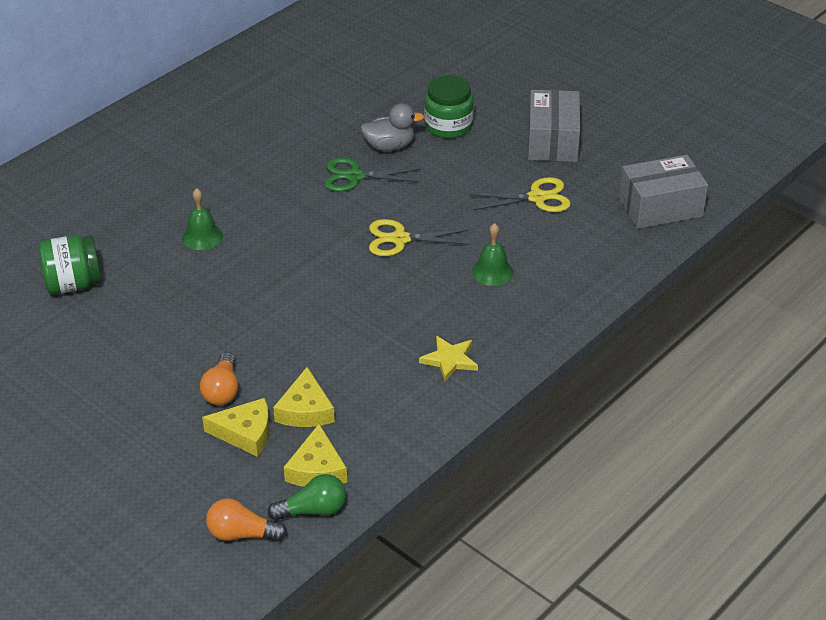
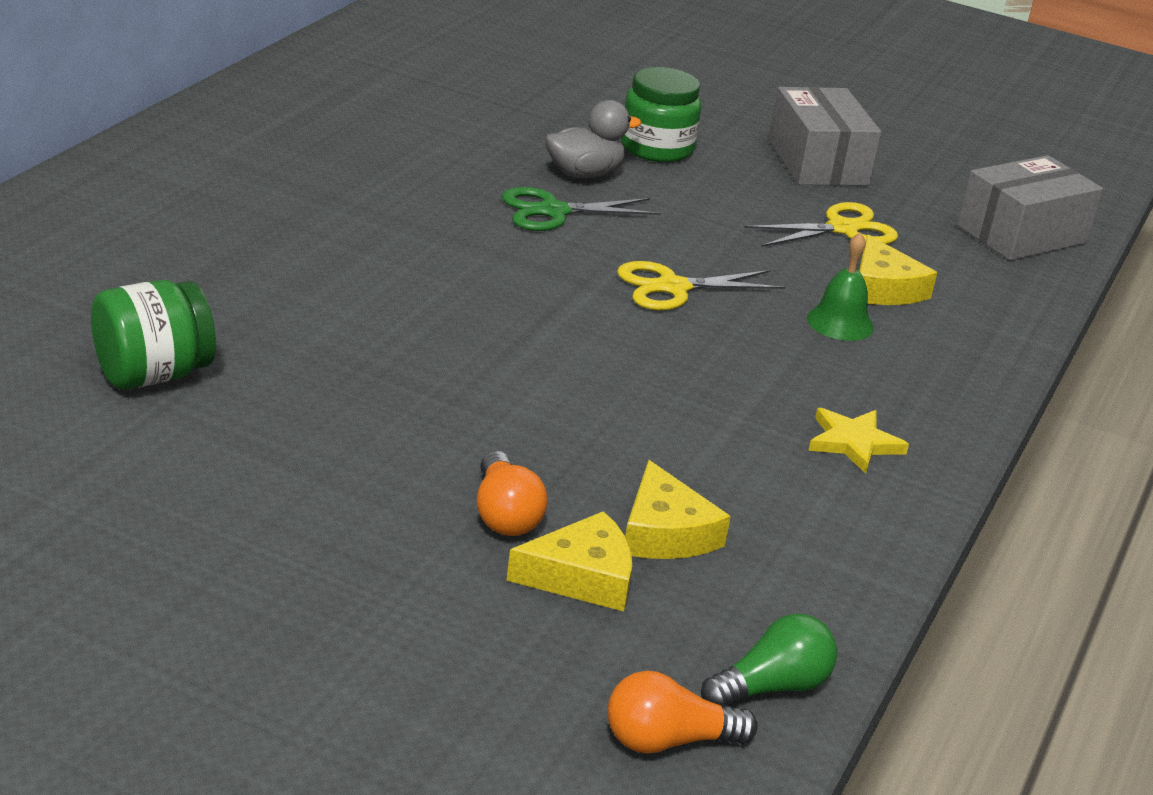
camera: 20 degrees left, 10 degrees down
(202, 236) = (349, 298): green bell -> none
(317, 469) = (738, 621): yellow cheese -> yellow cheese (883, 288)

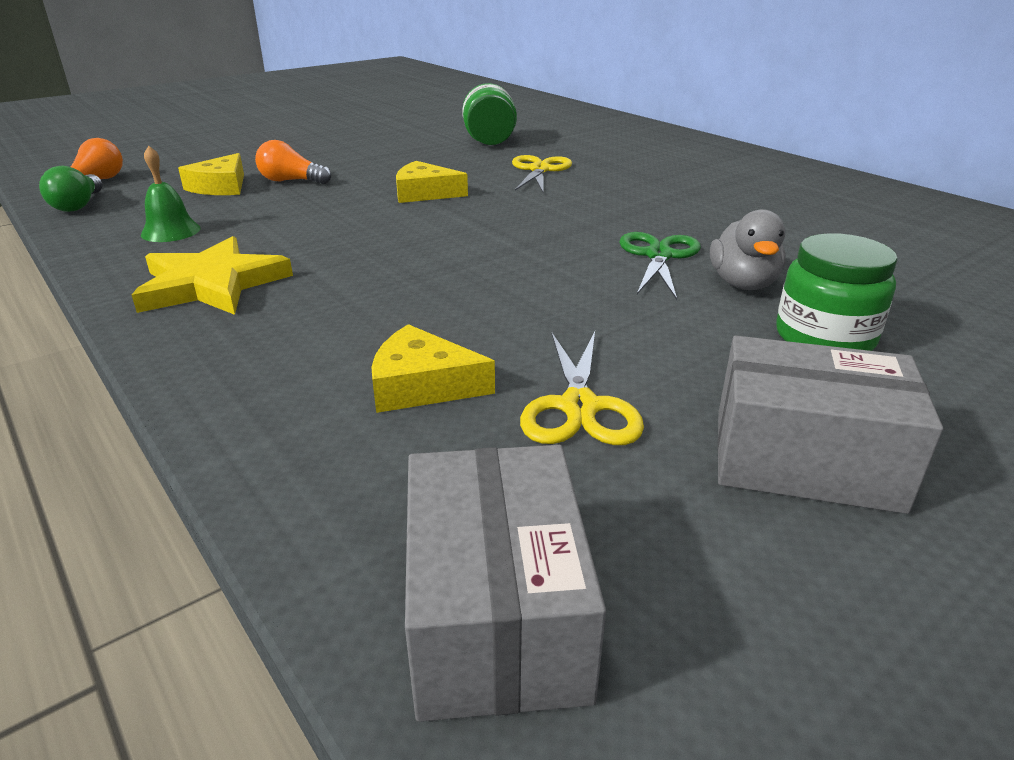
camera: 120 degrees right, 0 degrees up
(665, 532) = (221, 209): yellow cheese -> yellow cheese (425, 193)
(673, 288) = (496, 274): yellow scissors -> yellow scissors (539, 170)
(840, 323) = (377, 334): green bell -> green bell (171, 231)
(853, 443) = (211, 284): yellow star -> yellow star, size x1.71

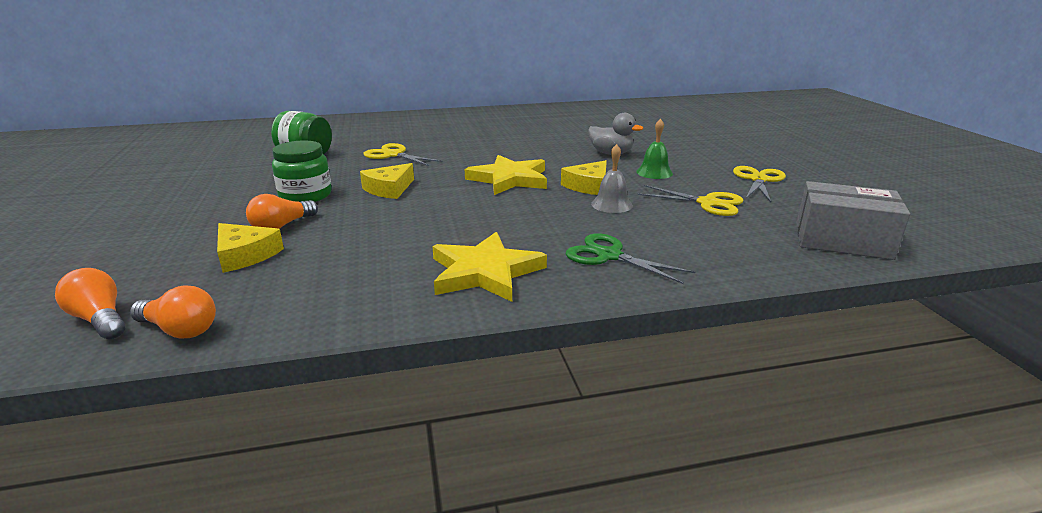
camera: 65 degrees left, 5 degrees down
(78, 205) = (180, 330): green light bulb -> orange light bulb
(171, 231) = (342, 283): green bell -> green bell (654, 172)
(422, 385) = (672, 229): yellow cheese -> yellow cheese (588, 186)
(490, 321) = (611, 204): none -> grey bell
(524, 239) = (509, 179): none -> yellow star
(658, 256) = (564, 159): green scissors -> green scissors (609, 256)
(805, 459) = (758, 180): grey box -> yellow scissors
(824, 338) = (671, 155): green jar -> green jar (305, 195)

